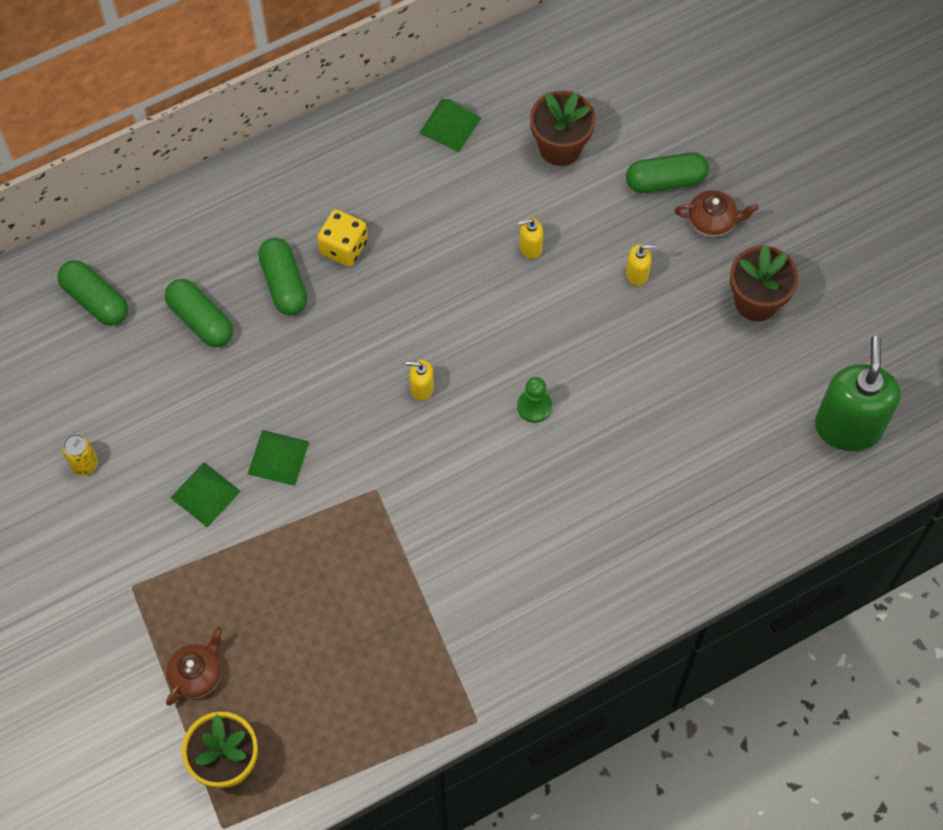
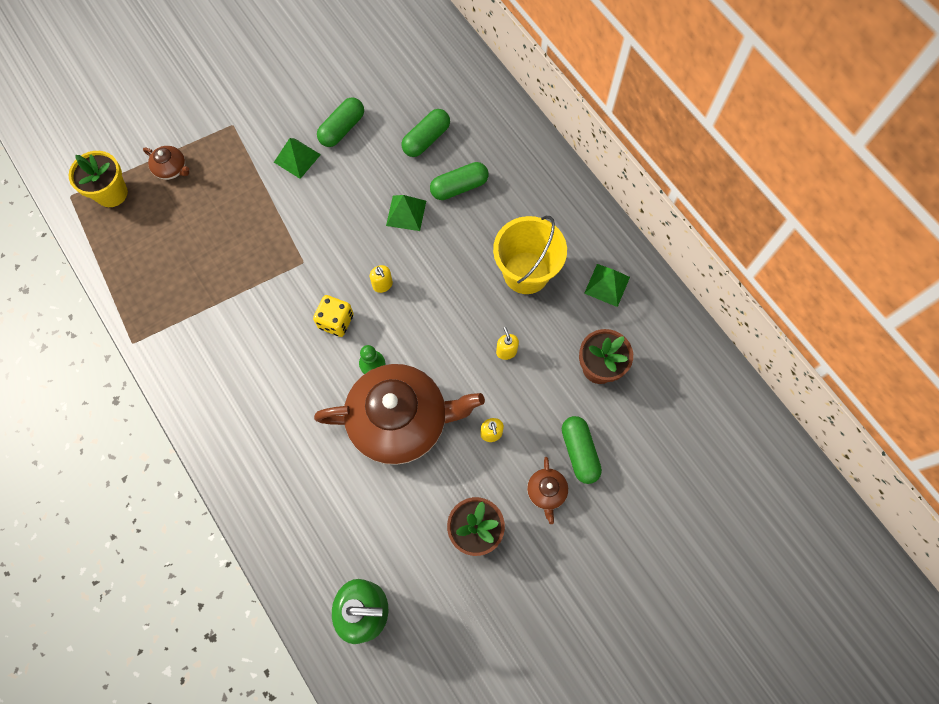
camera: 85 degrees right, 5 degrees up
(84, 464) = (316, 87): yellow can -> none
(95, 300) = (436, 76): green capsule -> green capsule (342, 129)
(278, 457) = (325, 198): green pyramid -> green pyramid (406, 213)
(343, 247) = (492, 222): yellow dice -> yellow dice (336, 321)
(421, 388) = (382, 285): yellow soap dispenser -> yellow soap dispenser turned 150 degrees clockwise
(422, 215) = (526, 273): none -> yellow bucket
(613, 376) = (400, 420): none -> brown teapot

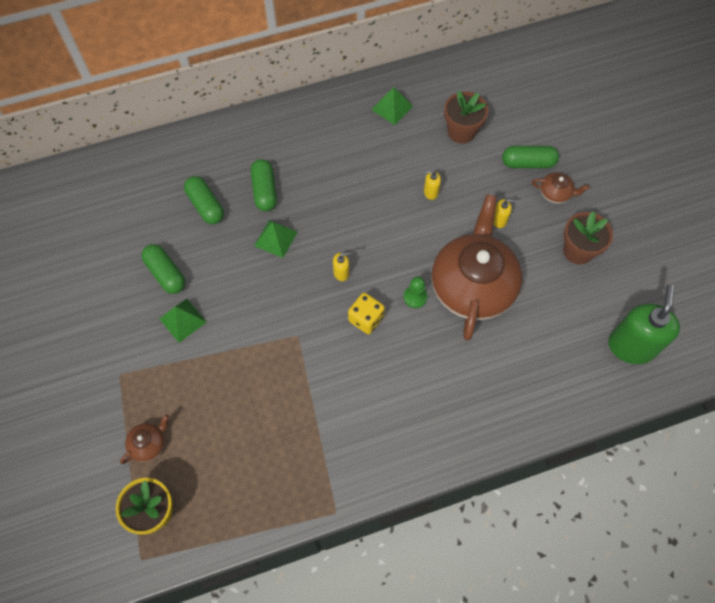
camera: 75 degrees left, 5 degrees down
(526, 273) = (364, 160): yellow bucket -> none

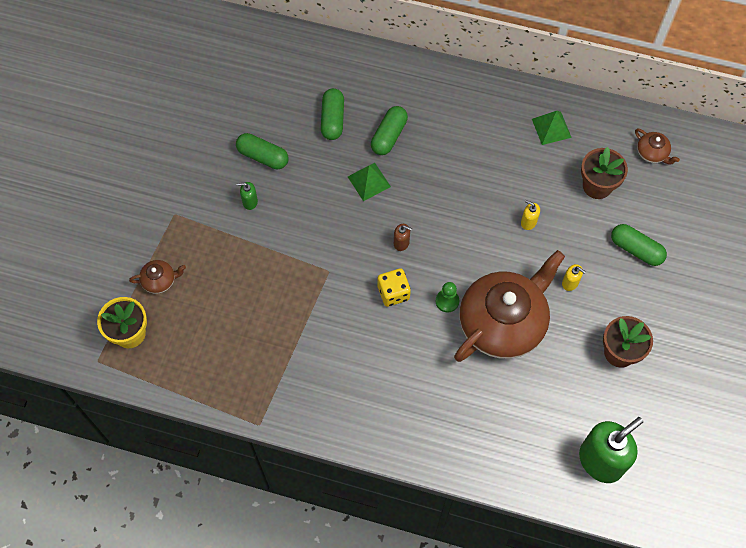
camera: 35 degrees right, 0 degrees up
(166, 273) = (263, 156): green capsule -> green capsule turned 60 degrees counterclockwise
(182, 320) = (250, 202): green pyramid -> green soap dispenser
(341, 273) = (401, 243): yellow soap dispenser -> brown soap dispenser
(555, 193) = (640, 291): brown teapot -> brown teapot (652, 153)

